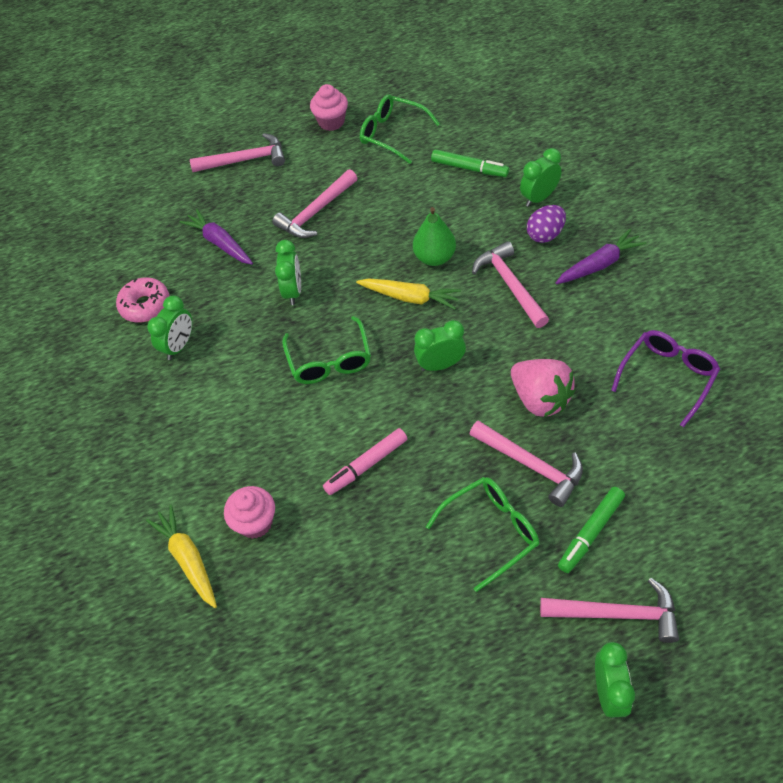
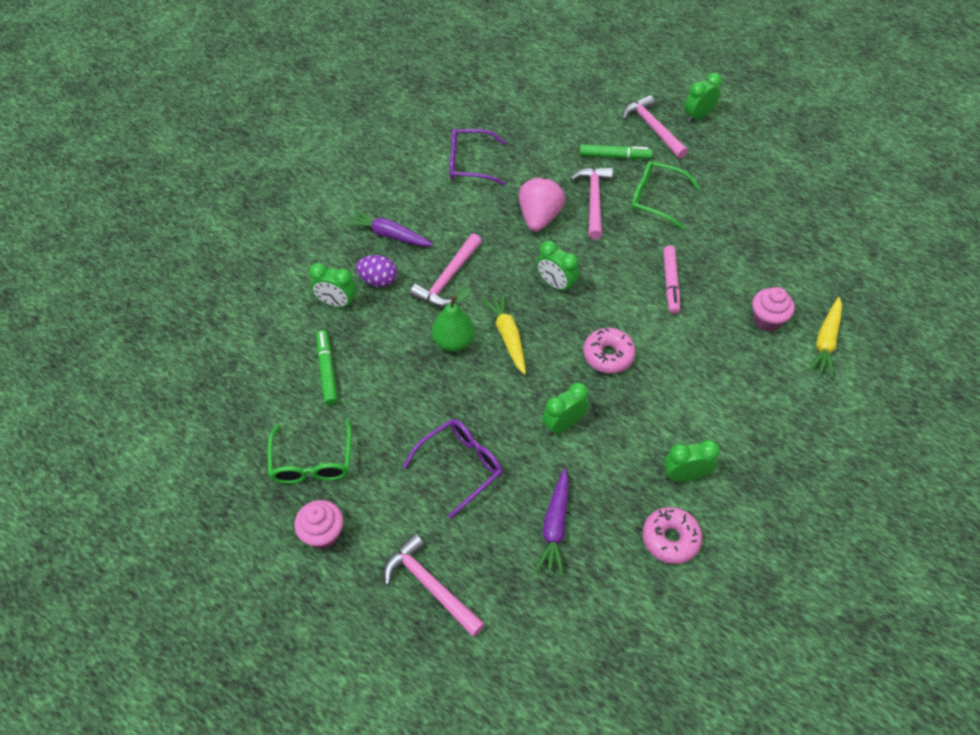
camera: 130 degrees left, 0 degrees up
(315, 212) = (460, 466): pink hammer -> purple glasses
(329, 360) = (608, 355): green glasses -> pink donut
(366, 465) = (670, 283): pink marker -> pink marker turned 75 degrees clockwise

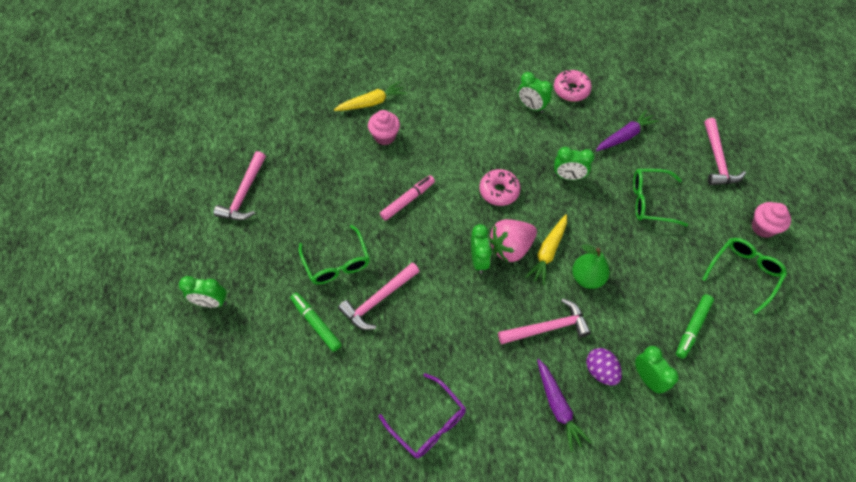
camera: 135 degrees left, 5 degrees up
(460, 466) = (650, 201): purple glasses -> green glasses
(539, 217) = (431, 320): pink strawberry -> pink strawberry (511, 247)
(653, 128) = (256, 322): pink hammer -> pink hammer (244, 194)

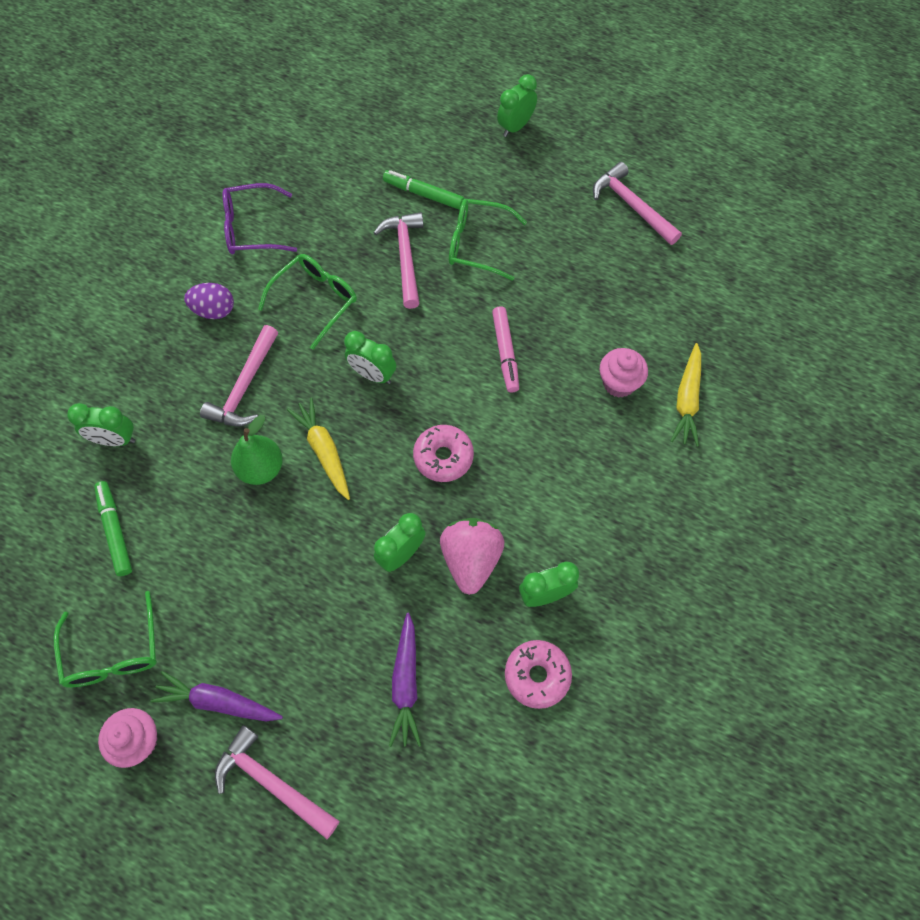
camera: 125 degrees right, 5 degrees up
(316, 323) = (423, 194): green marker -> green marker turned 150 degrees counterclockwise
(511, 247) = (361, 417): pink strawberry -> pink strawberry (471, 560)
(558, 406) = (167, 339): purple carrot -> purple carrot (218, 702)
(600, 371) = (161, 402): purple egg -> purple egg (214, 310)
(650, 201) = (289, 627): green glasses -> green glasses (315, 300)

